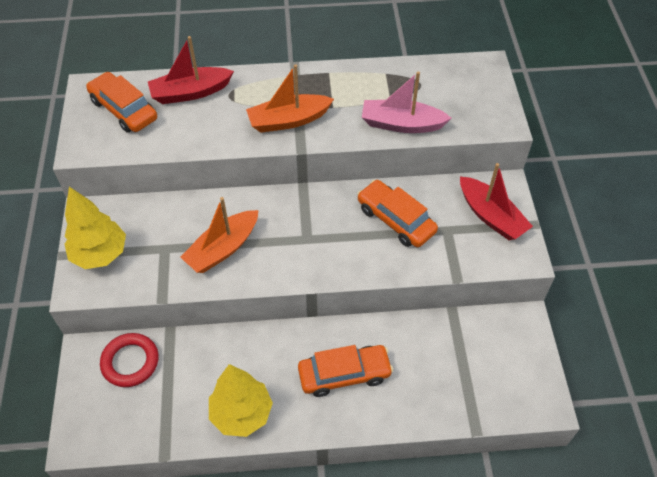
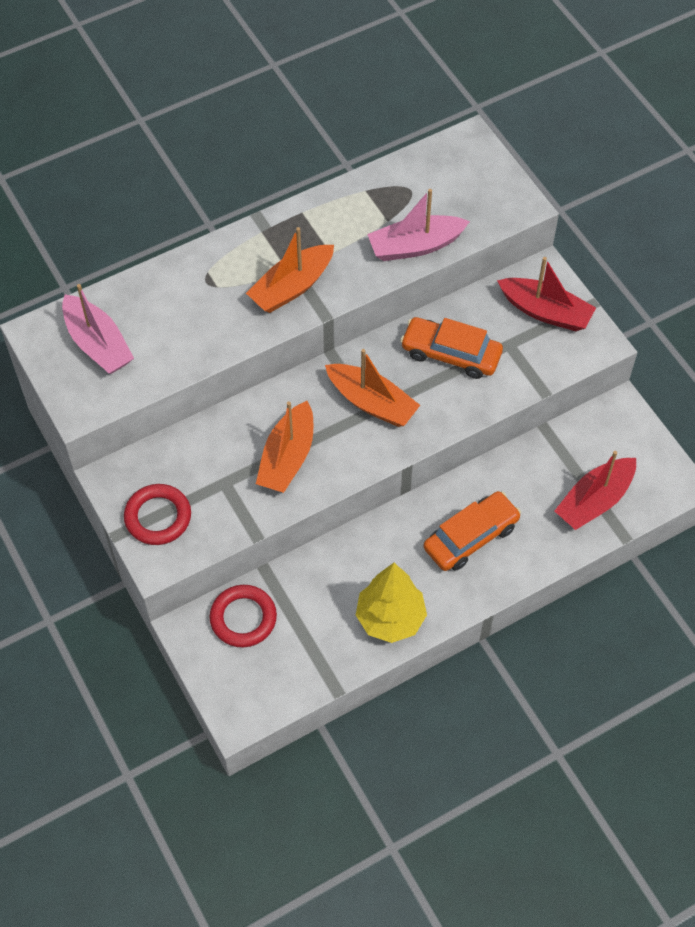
camera: 25 degrees left, 5 degrees up
(100, 254) = (158, 517): yellow tree -> red ring
(124, 109) = (98, 344): orange car -> pink boat
(190, 92) = (160, 294): red boat -> red boat (594, 500)
(312, 233) = (371, 402): none -> orange boat

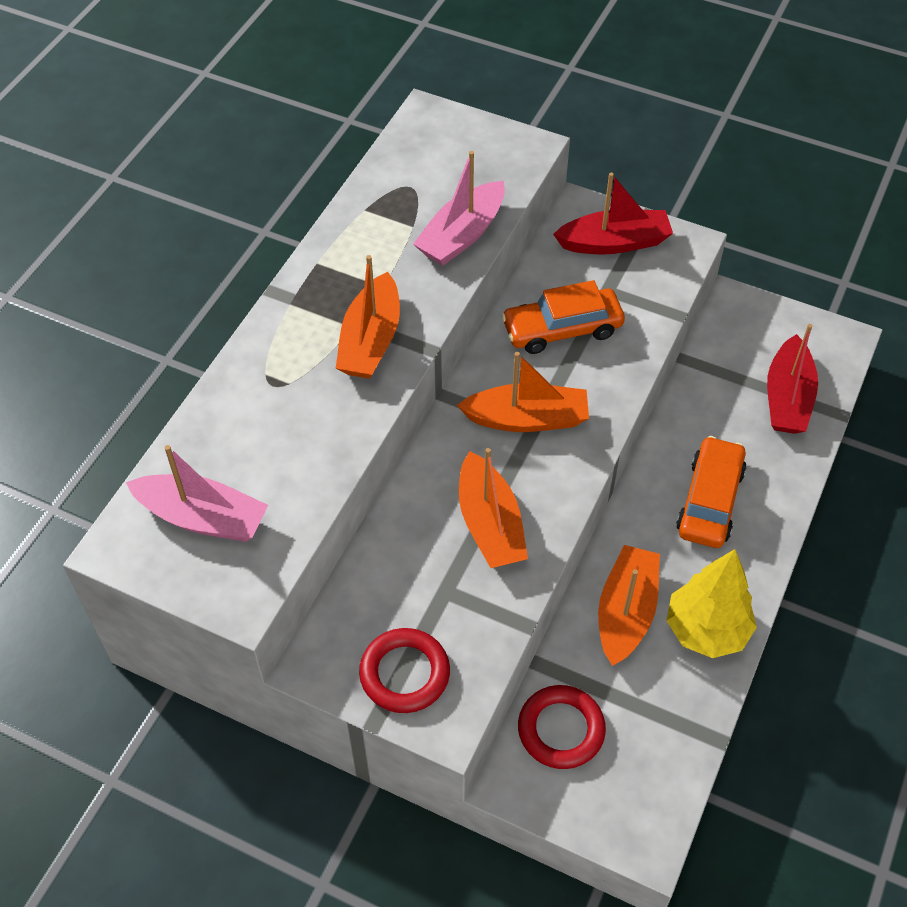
camera: 35 degrees left, 5 degrees down
(348, 574) = (626, 612): none -> orange boat

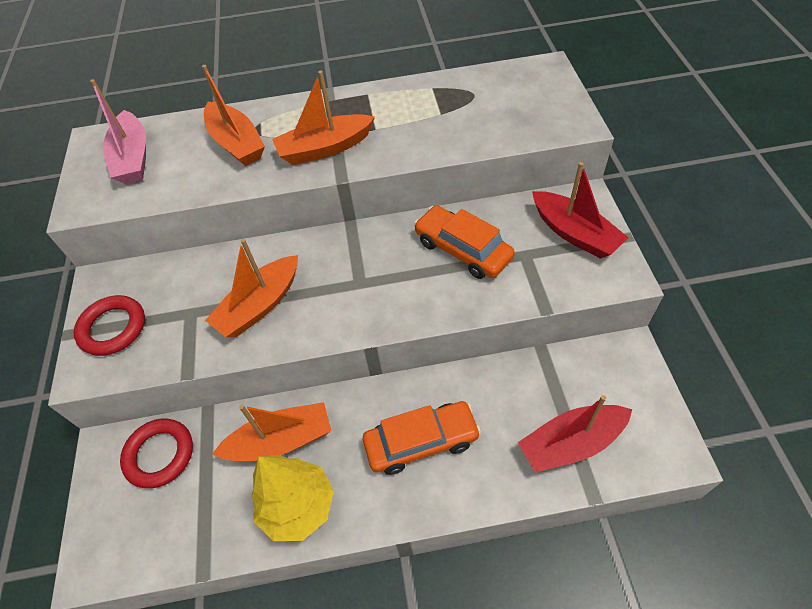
camera: 60 degrees right, 0 degrees up
(462, 235) = (457, 138): pink boat -> none
(527, 419) = (365, 275): orange boat -> orange boat (236, 143)

